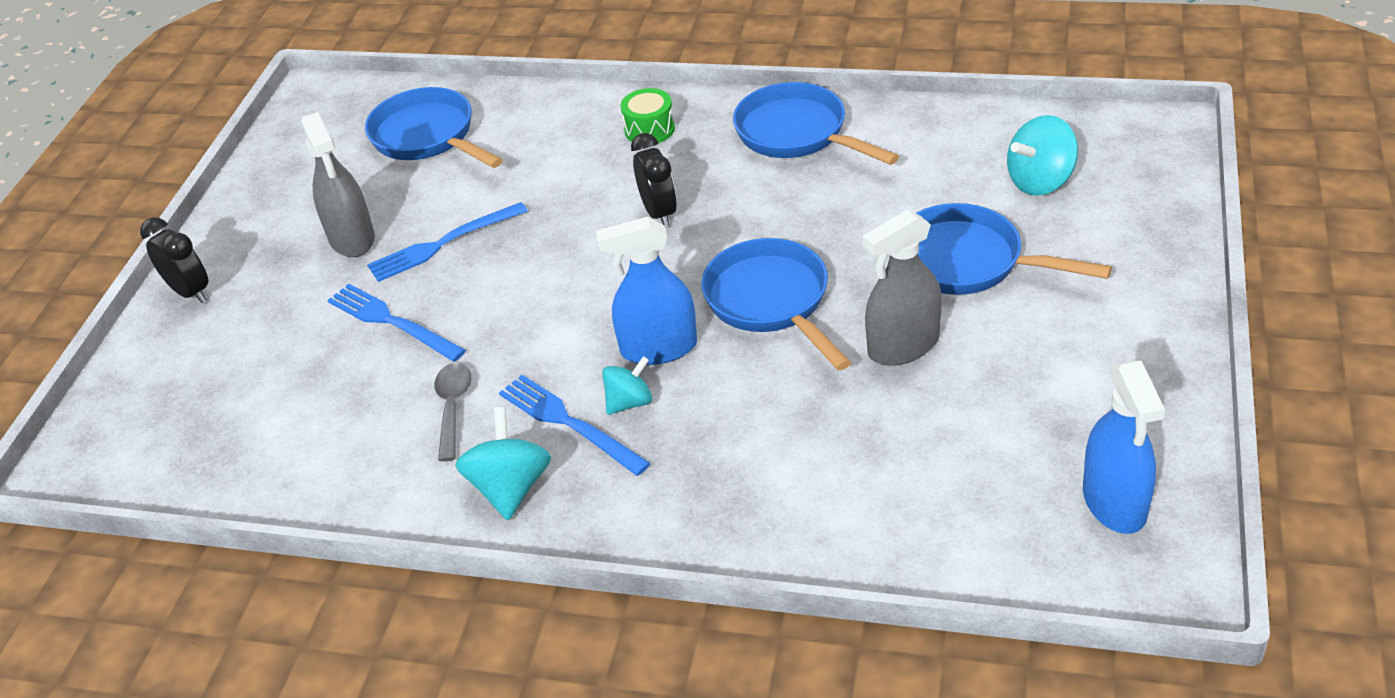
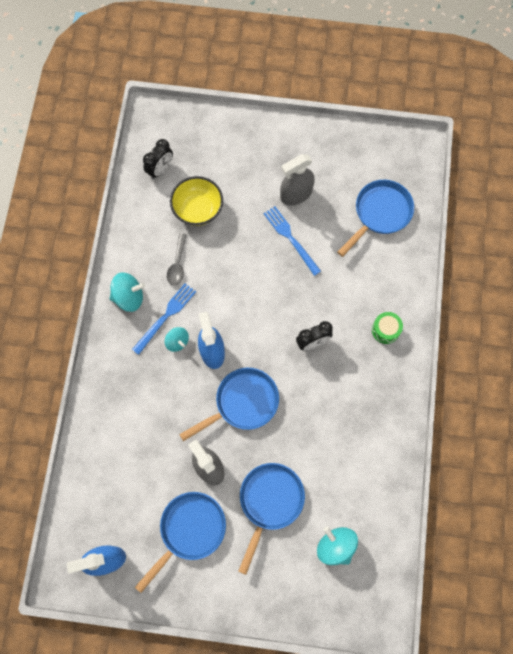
camera: 80 degrees right, 30 degrees up
(190, 292) = (258, 130): black clock -> black clock (160, 169)
(334, 379) = (198, 209): none -> yellow bowl
(392, 322) = (234, 226): blue fork -> none
(453, 407) = (177, 264): grey spoon -> grey spoon turned 105 degrees clockwise
(797, 133) = (381, 411): blue pan -> blue pan (189, 530)

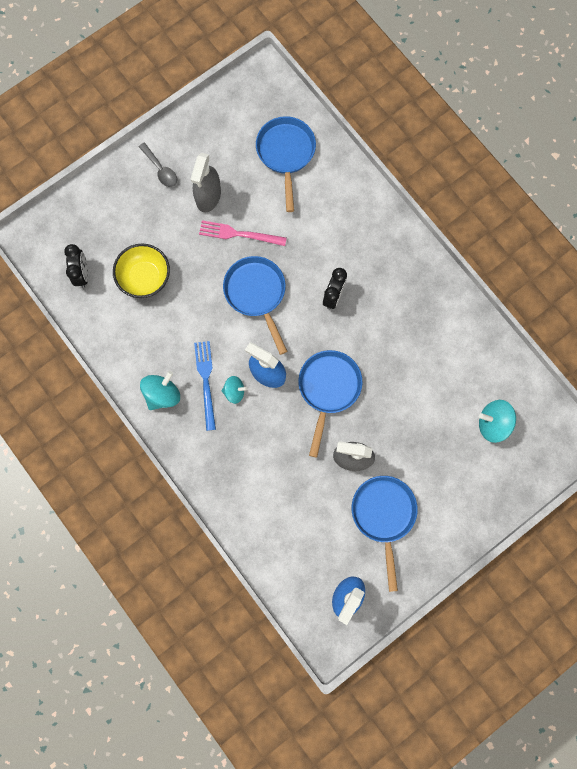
camera: 45 degrees left, 5 degrees up
(177, 264) = (173, 334): grey spoon -> grey spoon (160, 169)
(269, 502) = (418, 439): blue pan -> blue pan (256, 294)
(291, 239) = (239, 234): blue fork -> pink fork
(385, 330) = (376, 237): green drum -> none

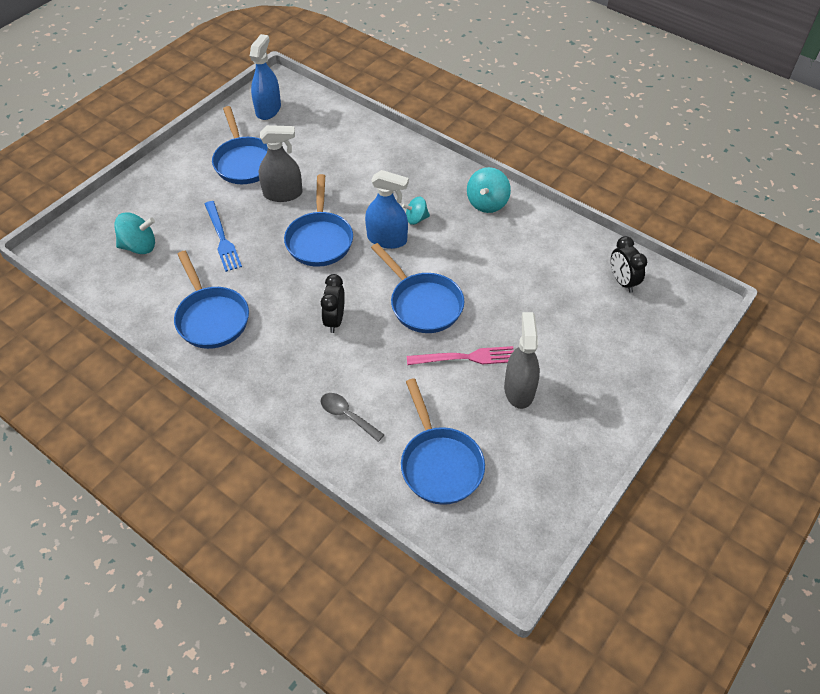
camera: 165 degrees right, 25 degrees down
(145, 277) = (553, 292): yellow bowl -> none
(160, 169) = (592, 406): grey spoon -> grey spoon (347, 416)
(206, 382) = (448, 220): blue fork -> blue fork (222, 238)
(435, 324) = (211, 318): none -> blue pan

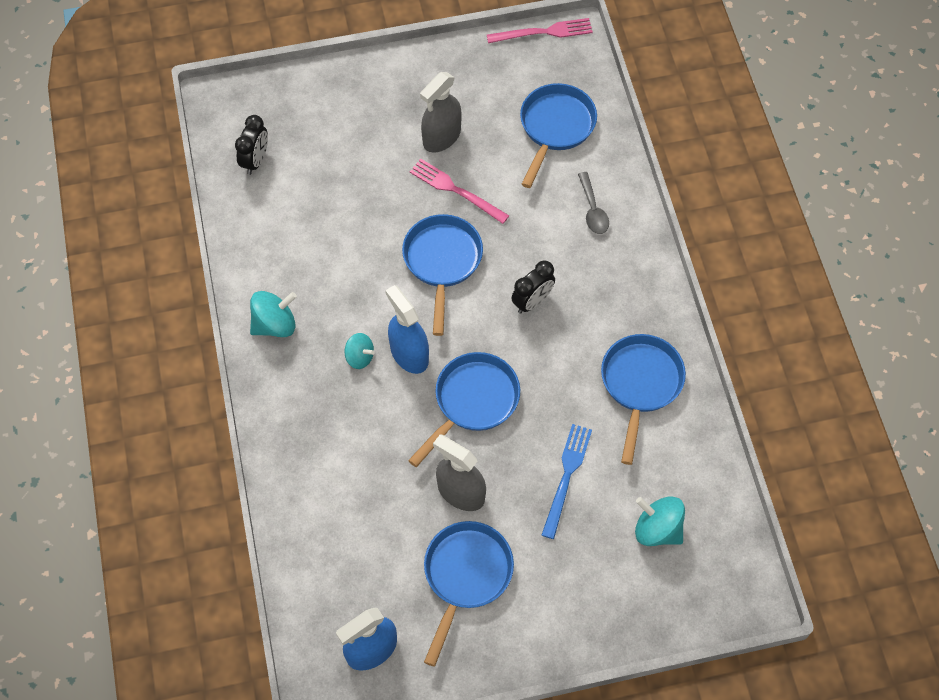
camera: 140 degrees left, 10 degrees up
(538, 552) = (543, 32): none -> pink fork

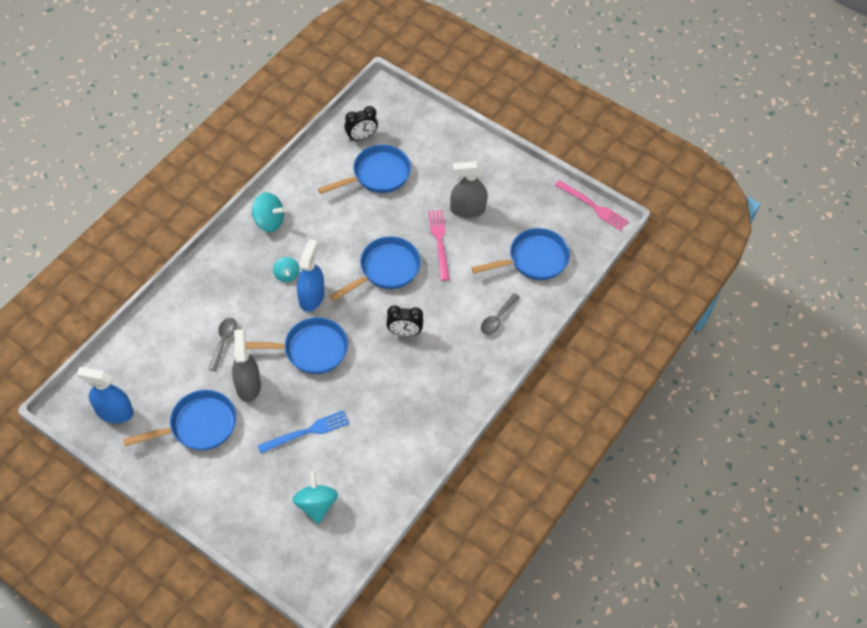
camera: 45 degrees right, 5 degrees down
(384, 477) = (224, 341): none -> grey spoon
(640, 384) = (404, 427): blue pan -> blue pan (377, 175)

